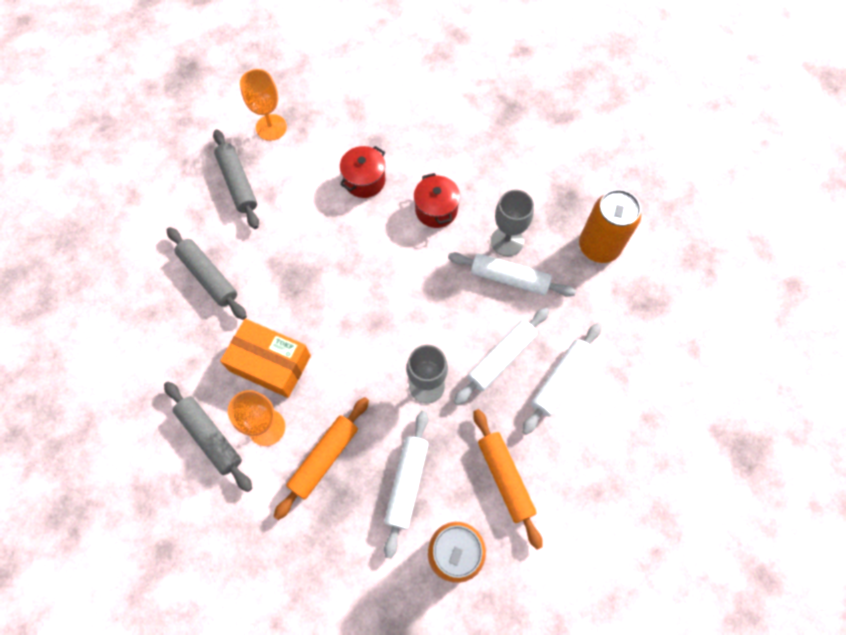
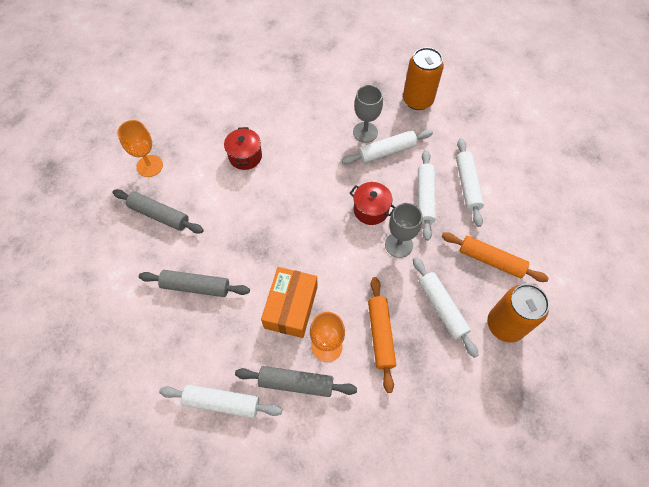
camera: 40 degrees left, 5 degrees down
(137, 400) = (222, 402): none -> white rolling pin
(270, 363) = (291, 307): orange box -> orange box turned 60 degrees counterclockwise
(436, 210) = (307, 143): red pot -> red pot (371, 210)

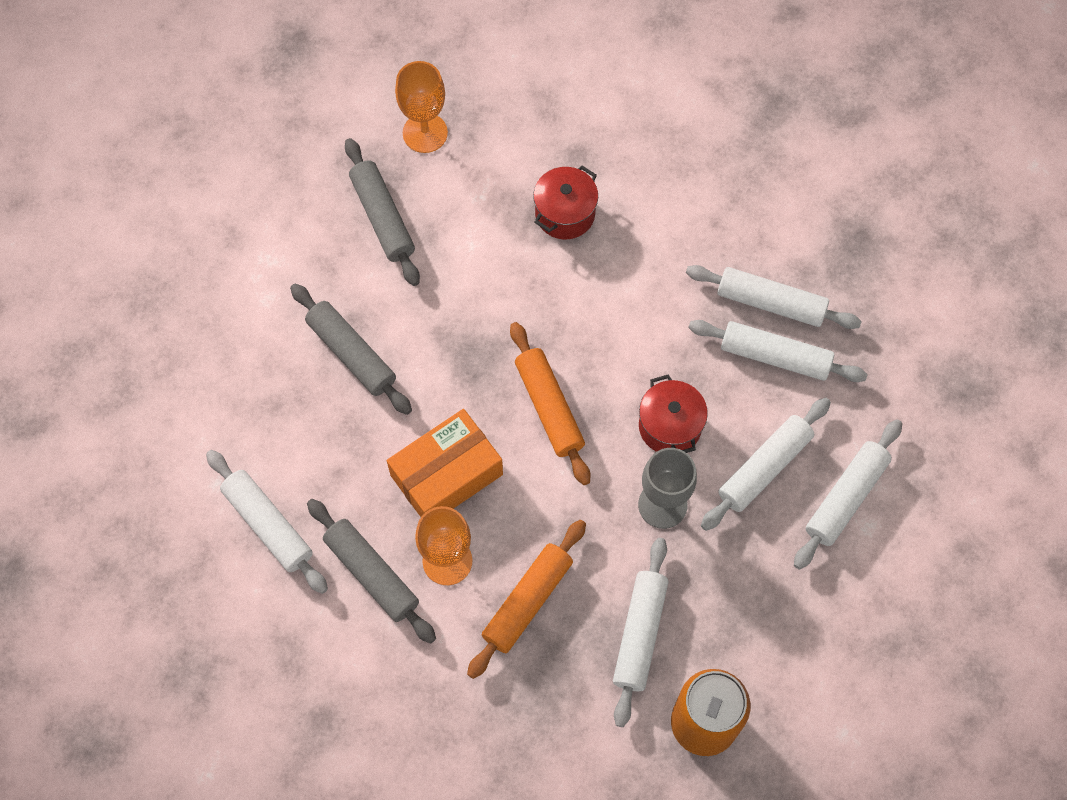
camera: 40 degrees right, 5 degrees up
(365, 132) = (771, 303): grey goblet -> white rolling pin
(417, 100) = (901, 310): orange can -> none
(491, 260) = (771, 627): orange rolling pin -> orange rolling pin (549, 407)

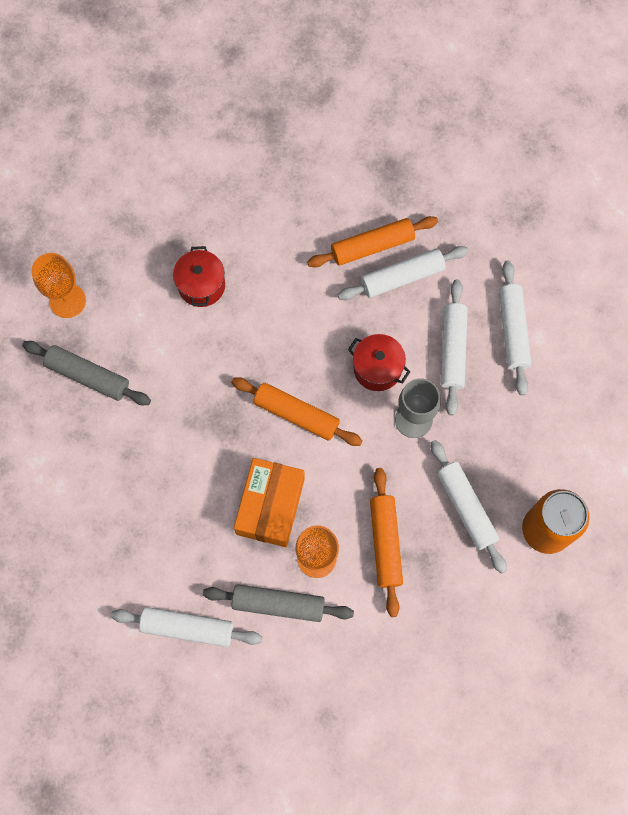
camera: 40 degrees left, 5 degrees up
(352, 354) = (145, 478): grey rolling pin -> none
(771, 303) = (372, 246): white rolling pin -> orange rolling pin

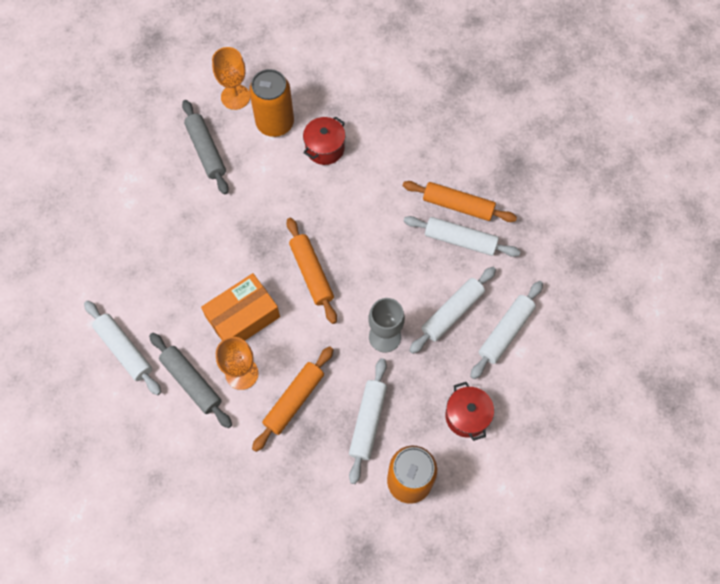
camera: 40 degrees right, 5 degrees down
(131, 297) = (275, 123): none -> orange can
(377, 368) = (390, 285): red pot -> red pot (467, 416)

